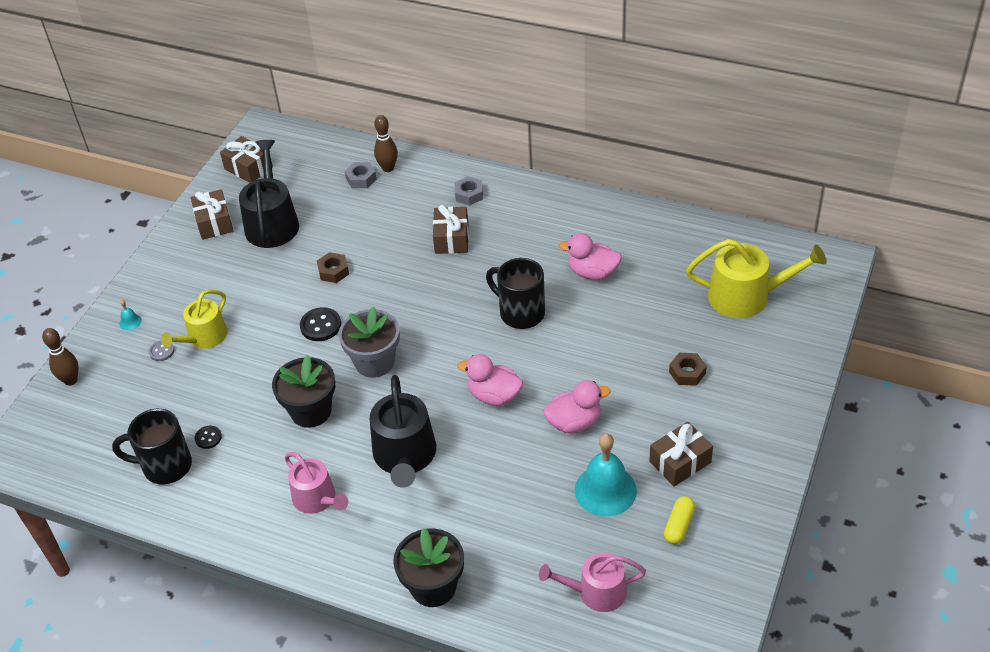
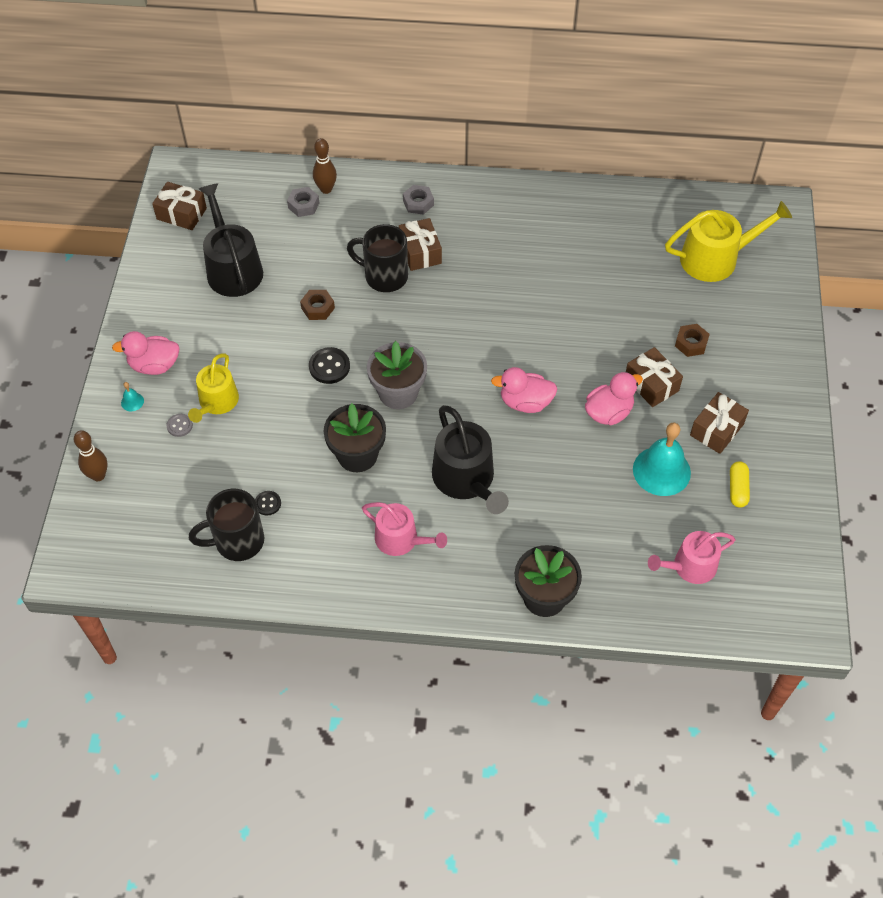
camera: 20 degrees left, 10 degrees up
(214, 223) = (172, 279): brown gift -> brown gift (651, 384)
(520, 313) = (517, 315): black mug -> black mug (384, 276)
(592, 272) = (568, 262): pink duck -> pink duck (154, 365)

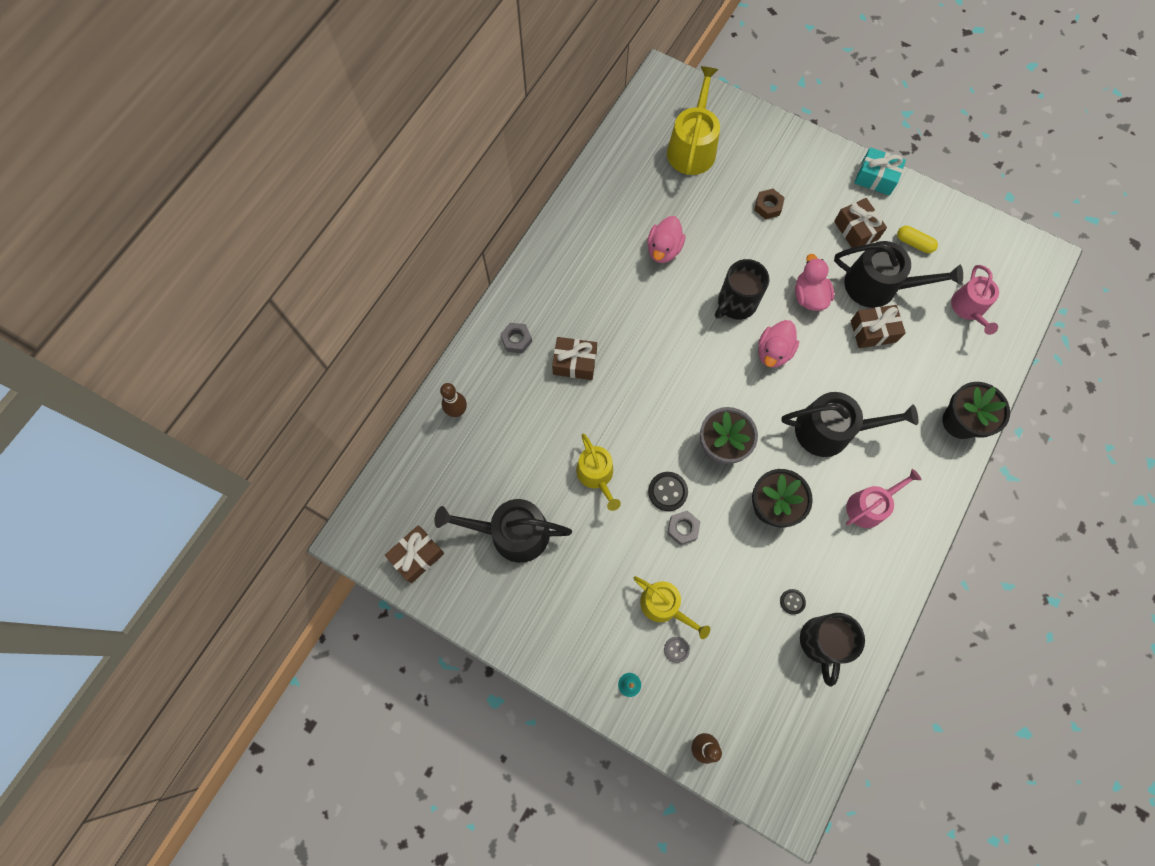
camera: 65 degrees left, 15 degrees up
(154, 365) = (595, 648): pink duck -> pink duck (663, 249)
(303, 205) = (466, 439): grey nut -> grey nut (683, 528)
(318, 308) = (596, 475): brown nut -> yellow watering can
(384, 276) = (588, 404): black mug -> black mug (735, 303)
(651, 384) = (795, 253): brown gift -> brown gift (873, 331)
(661, 471) = (878, 286): turquoise bell -> black watering can
(796, 428) = (875, 178): none -> turquoise gift

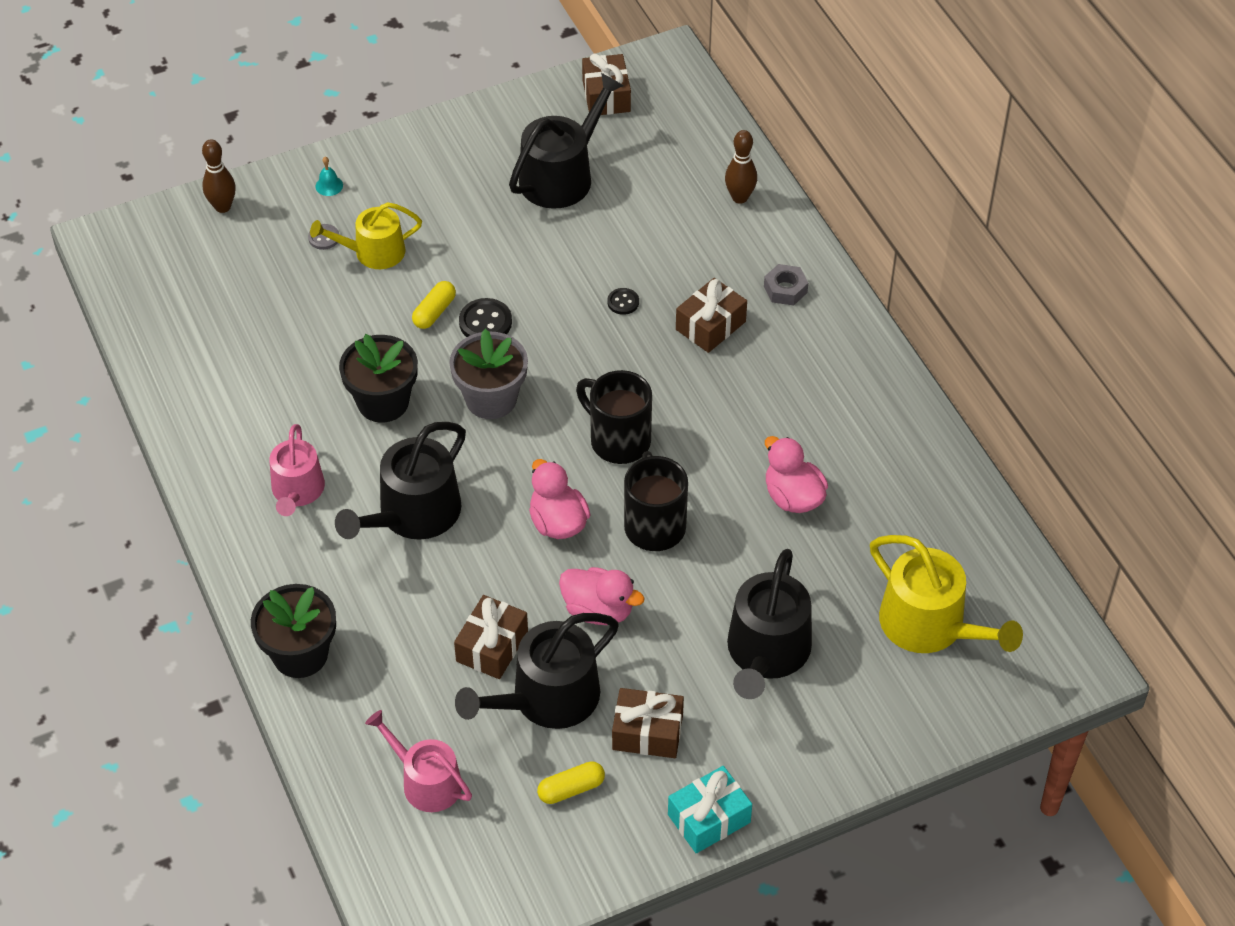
camera: 125 degrees right, 20 degrees down
(596, 475) = (560, 273): yellow watering can -> none
(683, 528) = (434, 312): grey nut -> yellow capsule
(768, 206) = (766, 653): brown nut -> black watering can
(792, 601) = (273, 356): black button -> black button (623, 302)
(821, 642) = (211, 355): black mug -> black mug (618, 440)

